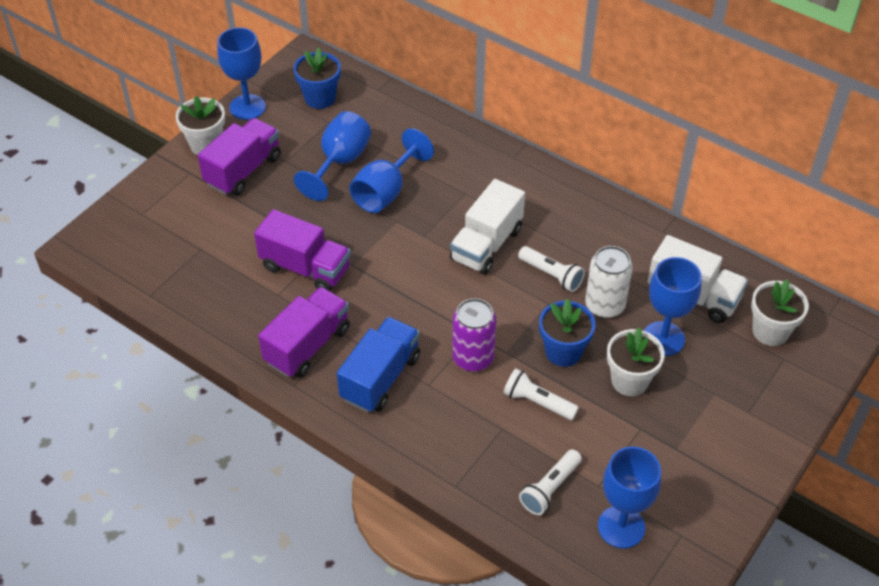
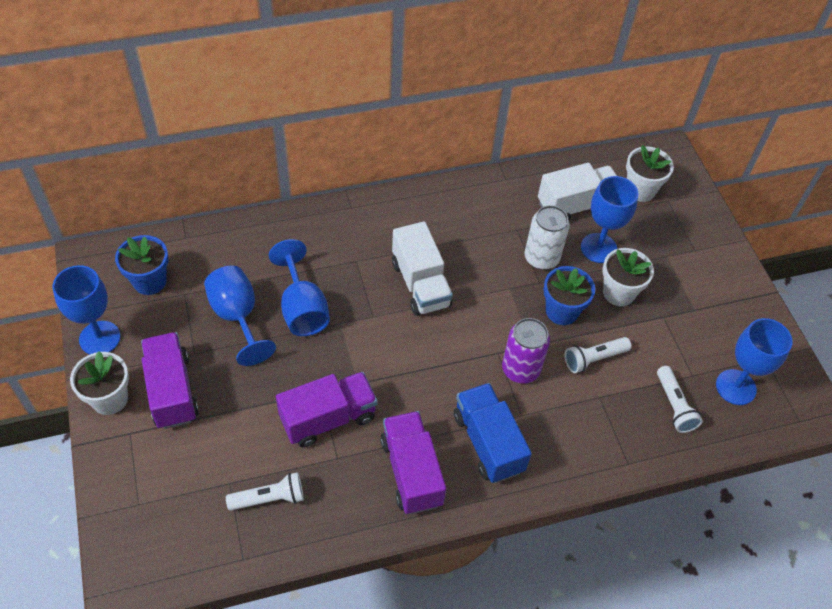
camera: 55 degrees left, 5 degrees up
(551, 275) = (486, 267): white flashlight -> white flashlight (269, 498)

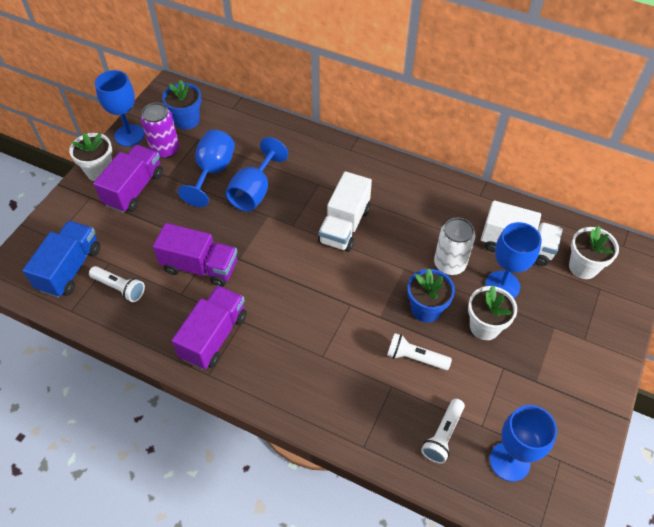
camera: 45 degrees right, 0 degrees up
(488, 442) = (281, 356): blue truck -> blue truck (70, 269)
(520, 369) = (354, 326): purple can -> purple can (165, 149)

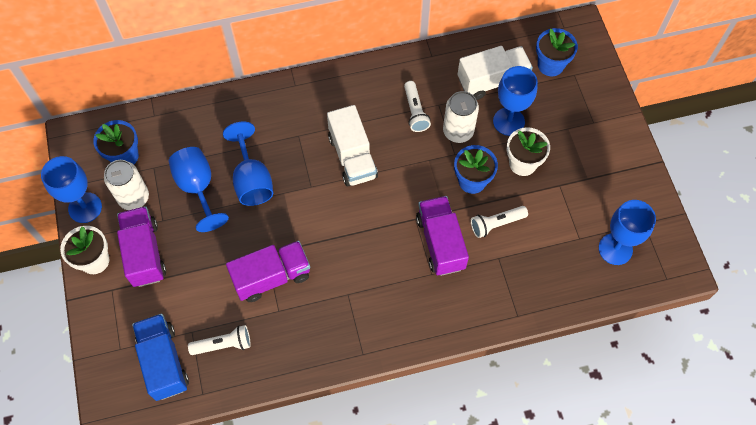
camera: 40 degrees left, 10 degrees up
(165, 149) = (133, 197): purple can -> white can
(214, 336) = (338, 322): purple truck -> purple truck (440, 242)
(443, 435) = (561, 265): white flashlight -> white flashlight (415, 111)
(583, 267) = (550, 65): white flower pot -> blue flower pot

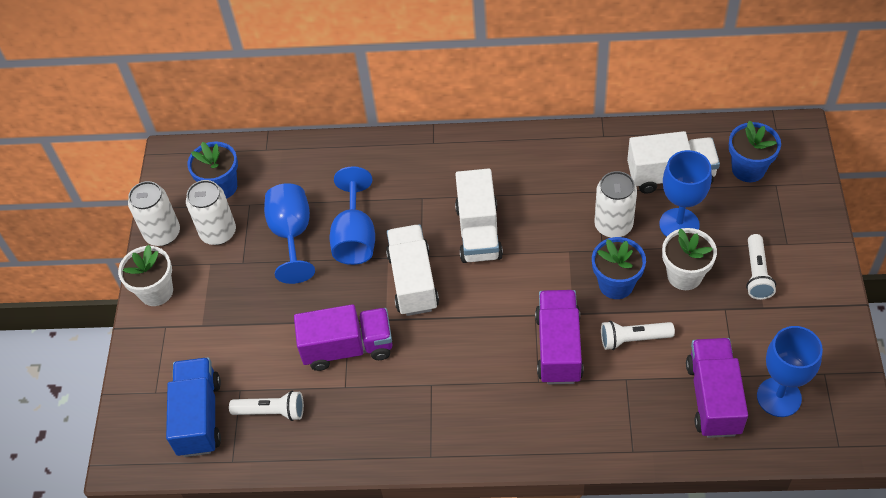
camera: 20 degrees right, 10 degrees down
(85, 207) = (162, 233): blue goblet -> white can
(144, 253) = (212, 294): purple truck -> purple truck (713, 398)
(310, 209) = (413, 281): none -> white truck
(415, 111) = (567, 194): white flashlight -> white flashlight (757, 274)

